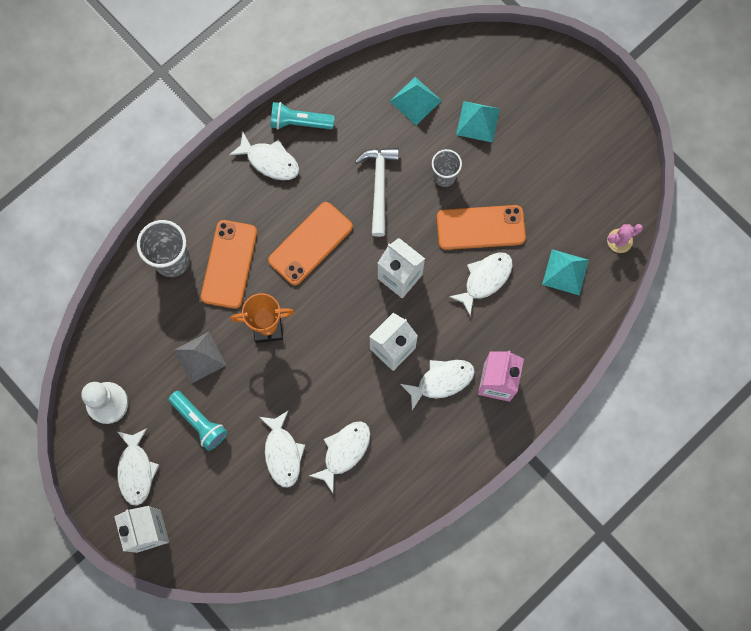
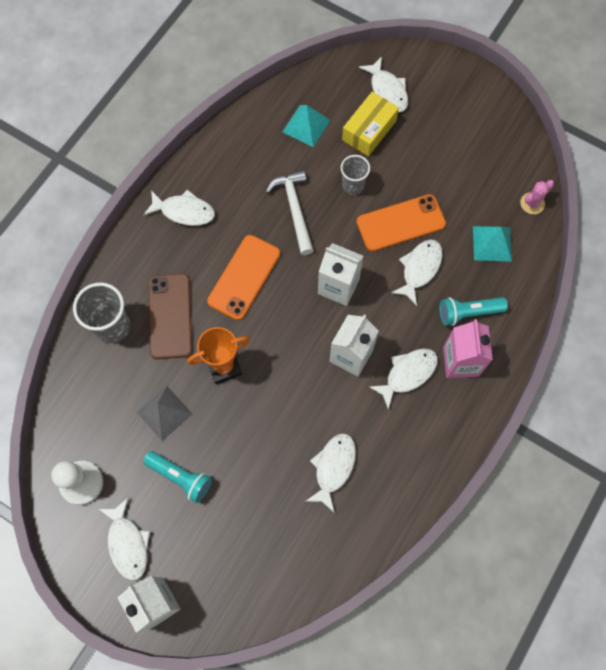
camera: 15 degrees left, 5 degrees down
(229, 264) = (170, 316): orange phone -> brown phone
(282, 453) = (272, 485): white fish -> white fish (387, 90)
(299, 122) = (203, 170): turquoise flashlight -> turquoise flashlight (468, 313)
(478, 121) = (369, 130): turquoise pyramid -> yellow box

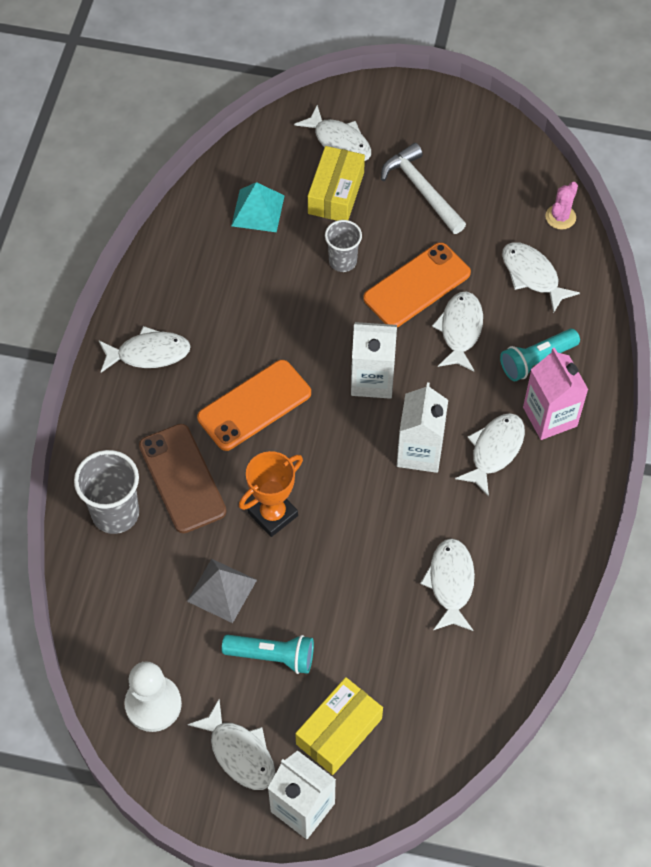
camera: 20 degrees left, 10 degrees down
(205, 554) = (339, 731): none -> yellow box
(244, 277) = (254, 405): orange phone -> orange phone turned 45 degrees clockwise
(294, 209) = (283, 309): white hammer -> white hammer (421, 190)
(492, 243) = (532, 275): turquoise pyramid -> white fish

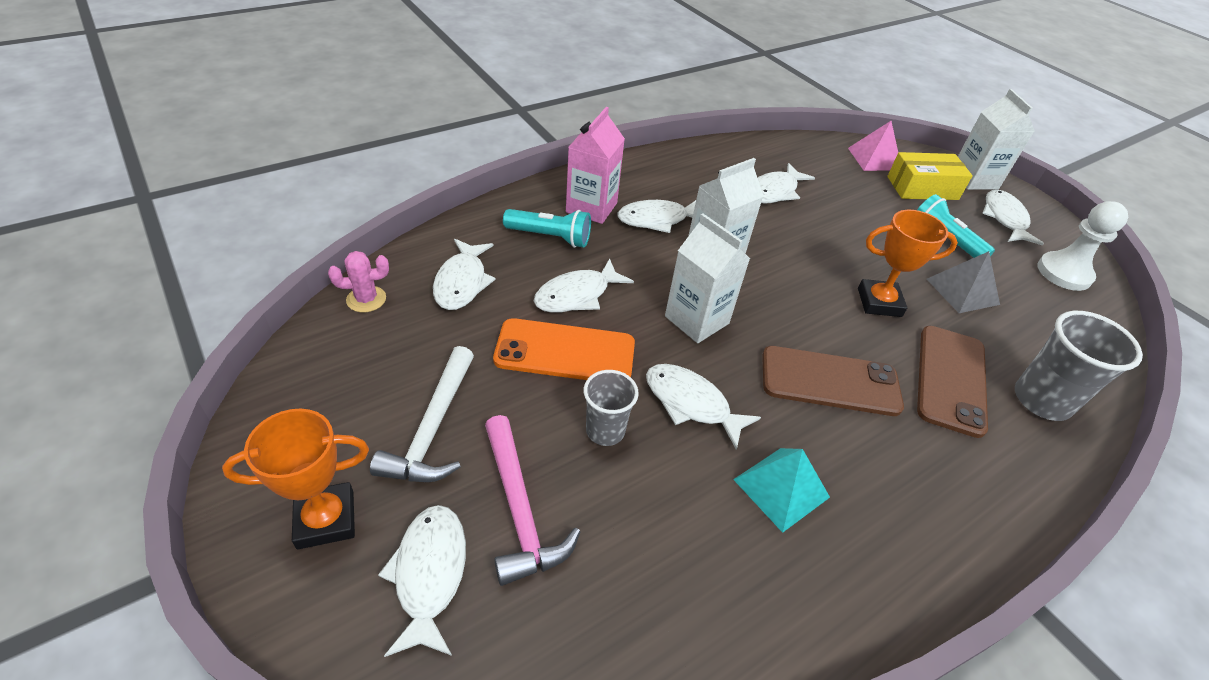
camera: 140 degrees left, 15 degrees down
(149, 353) = (917, 516): white fish -> white fish (691, 404)
(254, 405) = (830, 381): orange phone -> brown phone
(258, 210) = (633, 575): turquoise pyramid -> turquoise pyramid (781, 488)
(336, 193) = (520, 509): yellow box -> pink hammer
(407, 122) = (326, 519): none -> orange trophy
(415, 743) = (874, 159): none -> pink pyramid

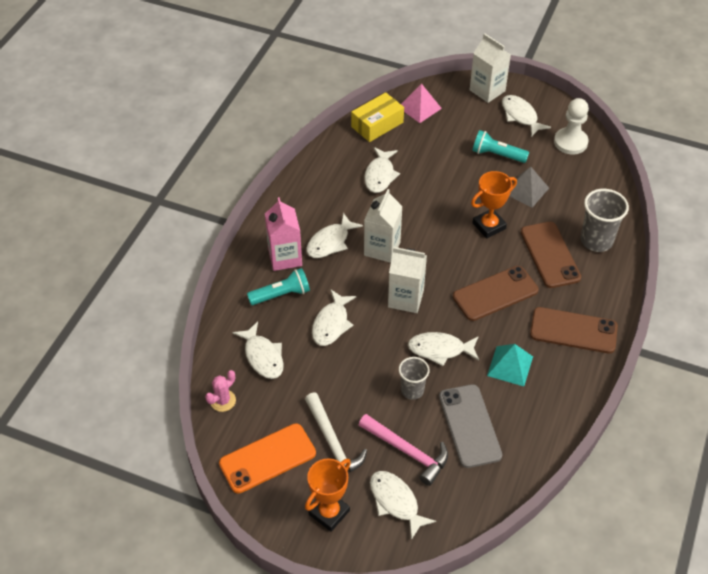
camera: 30 degrees left, 5 degrees up
(565, 352) = (356, 362): orange phone -> orange phone (267, 458)
(646, 535) = (469, 426): none -> grey phone
(922, 188) = (462, 118): yellow box -> yellow box (377, 124)
(926, 500) = (573, 331): none -> brown phone

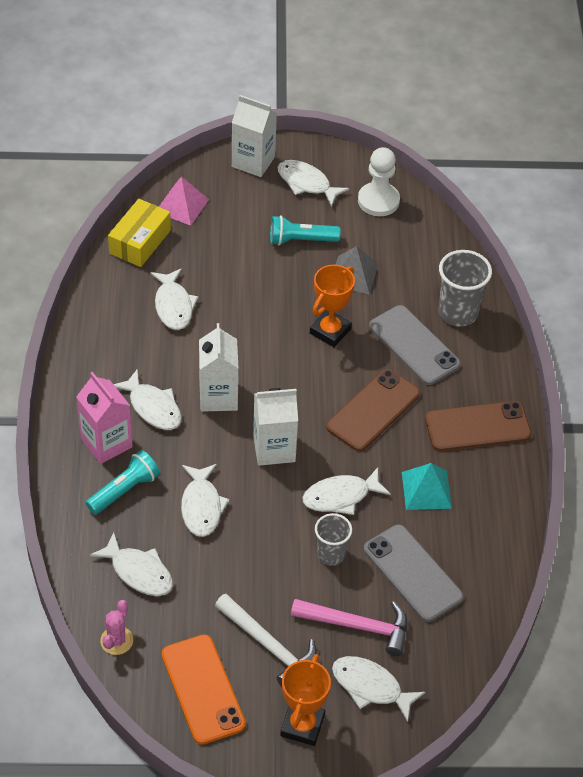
camera: 25 degrees left, 0 degrees up
(267, 458) = (202, 689): orange phone -> orange phone turned 60 degrees counterclockwise
(330, 242) = (153, 407): white fish -> white fish turned 60 degrees counterclockwise
(550, 255) = (414, 345): brown phone -> grey phone

